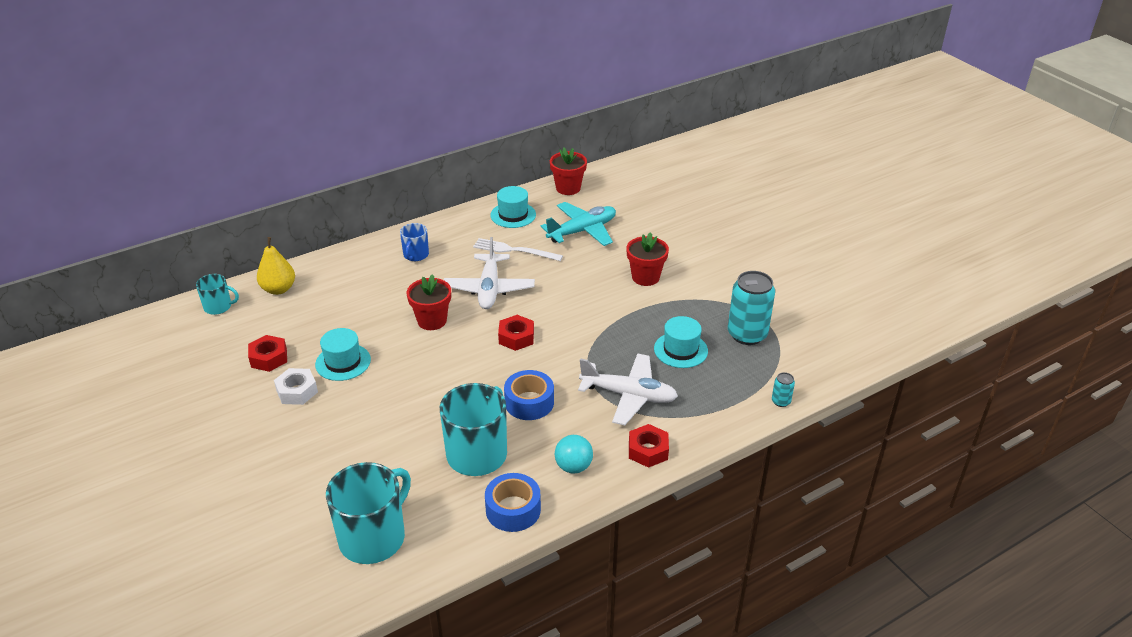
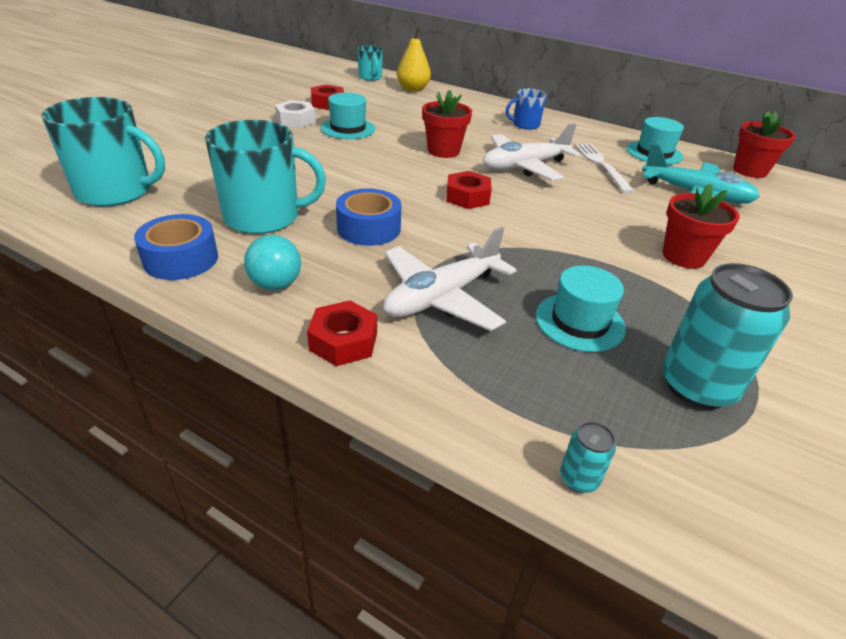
camera: 60 degrees right, 0 degrees up
(628, 395) = (442, 297): white plane -> white plane turned 60 degrees clockwise

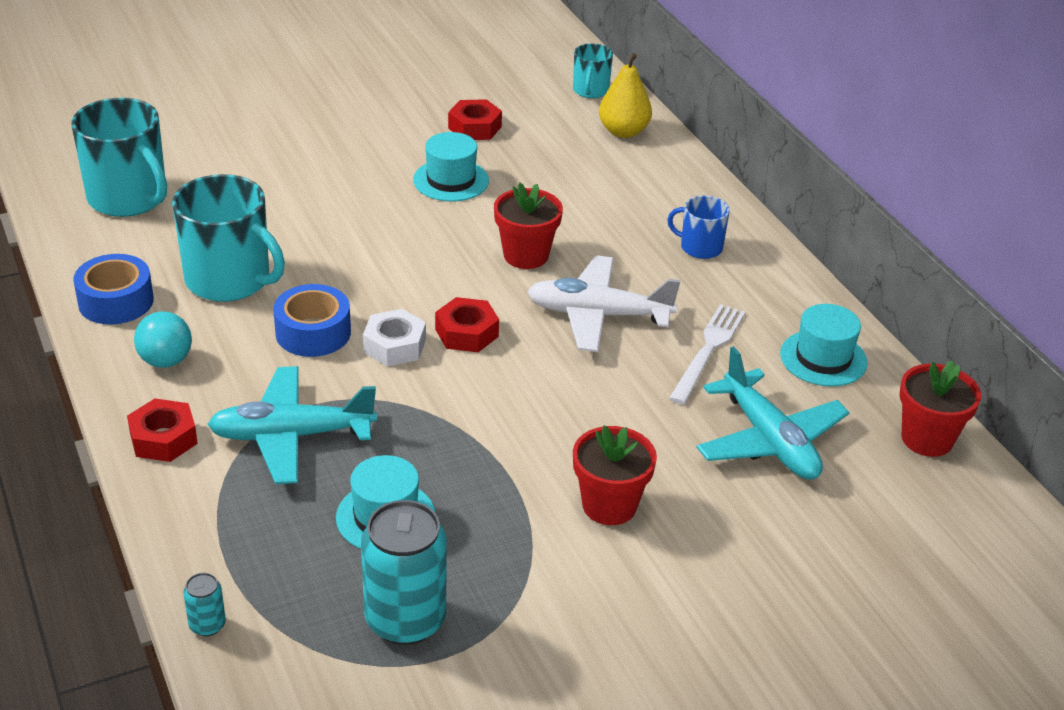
camera: 35 degrees right, 0 degrees up
(296, 120) = (403, 147): white nut -> white nut (394, 346)
(442, 297) = (292, 436): white plane -> turquoise plane

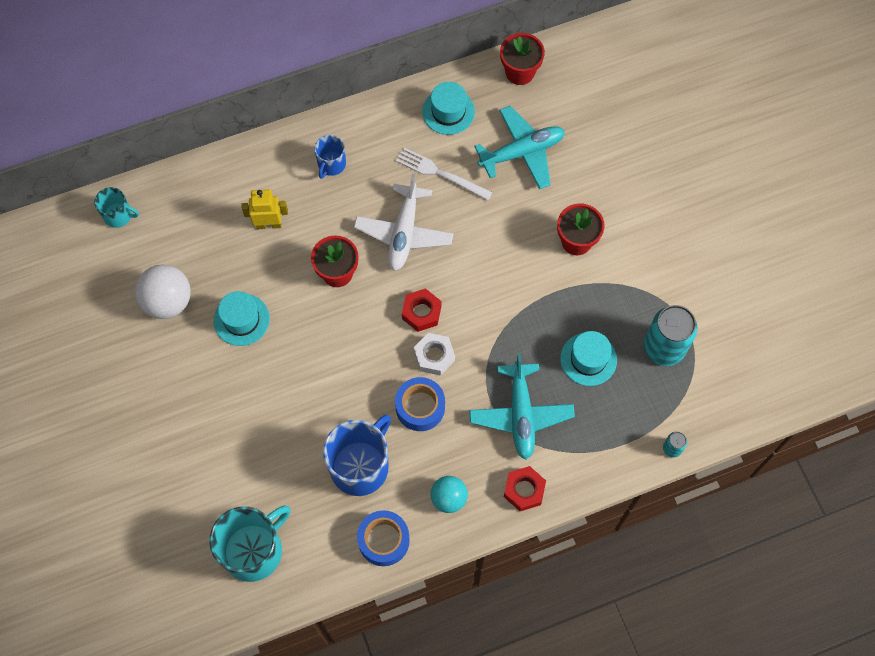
camera: 85 degrees left, 30 degrees up
(229, 280) = (360, 466): turquoise mug -> blue mug
(474, 127) = (168, 301): red nut -> white ball
(594, 197) = (269, 224): none -> yellow robot
(623, 132) = (181, 197): yellow pear -> none

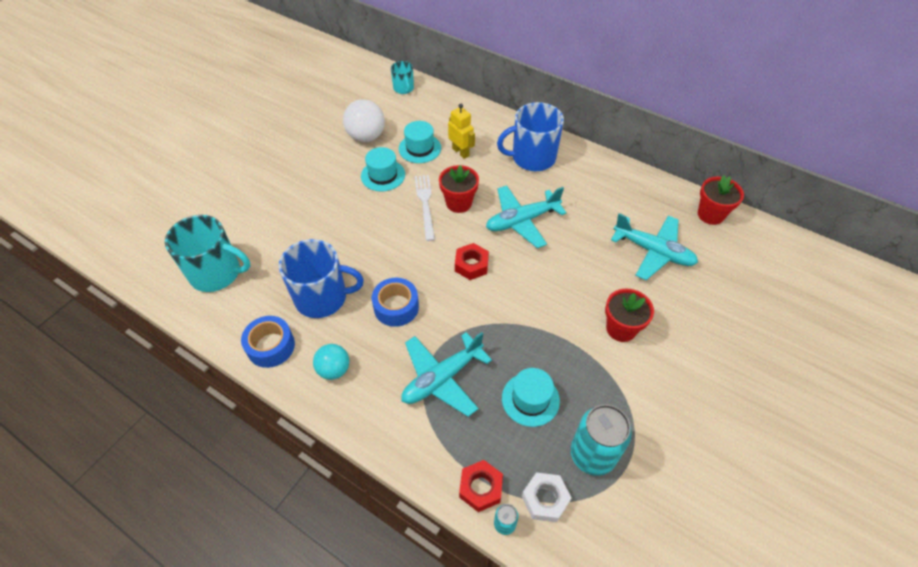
camera: 55 degrees right, 15 degrees down
(331, 164) = (532, 158): blue mug -> blue mug, size x1.90
(404, 233) = (522, 221): white plane -> turquoise plane
(434, 356) = (444, 292): white nut -> white nut (545, 499)
(440, 173) = (586, 215): white fork -> white fork (425, 204)
(448, 111) = (635, 193): turquoise hat -> turquoise hat (420, 148)
(524, 490) = (377, 421): red nut -> red nut (480, 488)

